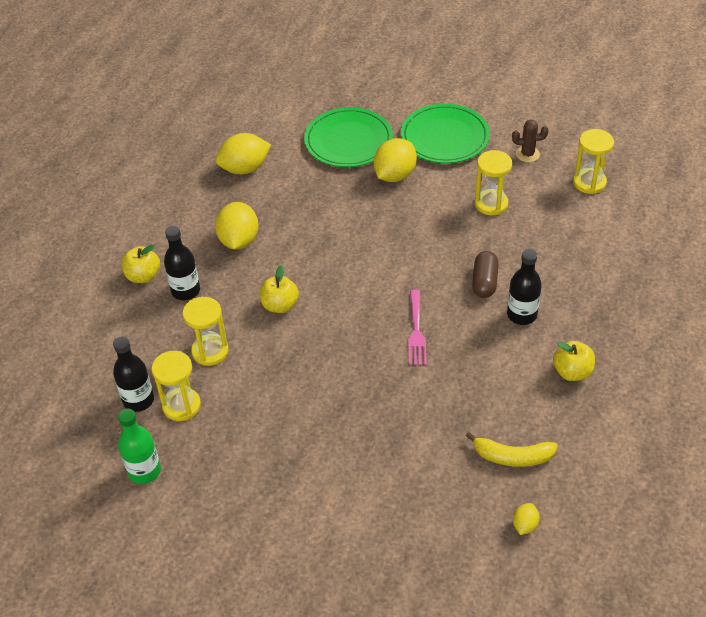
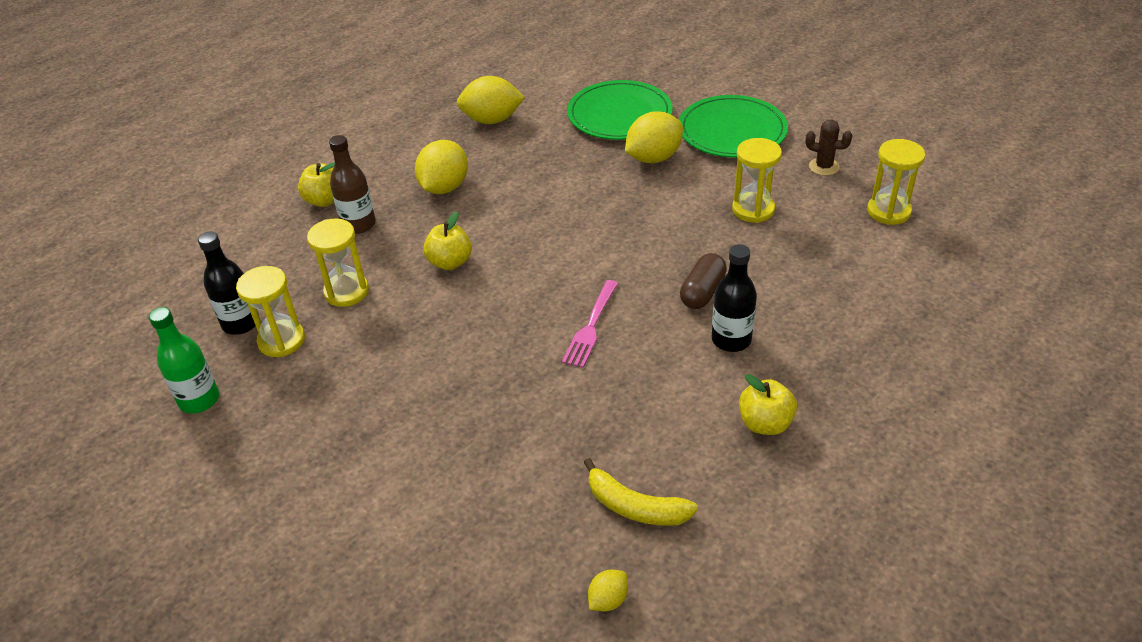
camera: 20 degrees right, 5 degrees down
(185, 291) = (358, 224): black bottle -> brown bottle

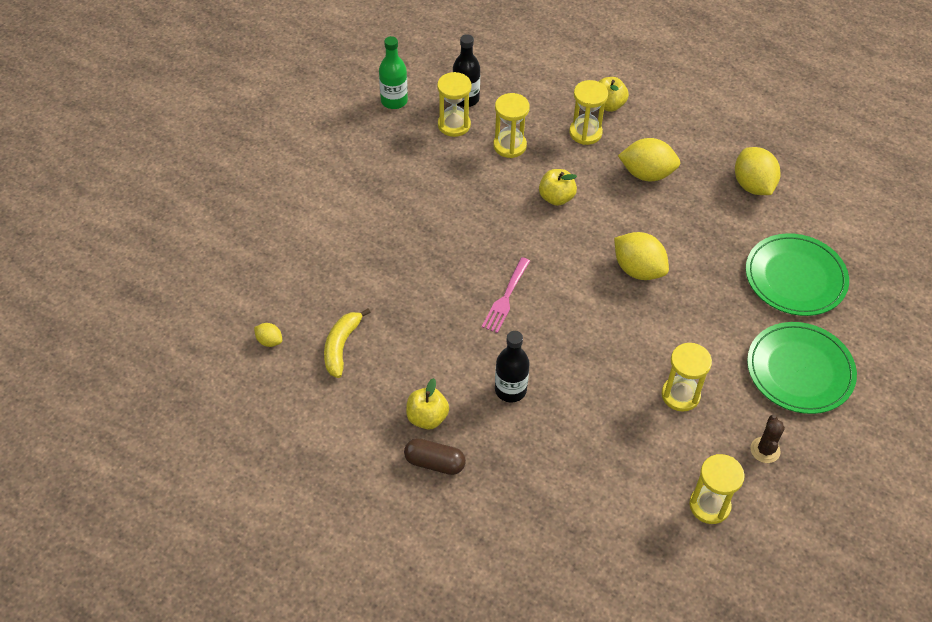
camera: 75 degrees right, 10 degrees up
(358, 224) = (585, 133): brown bottle -> yellow hourglass
(591, 326) = (506, 297): pink fork -> pink fork turned 75 degrees counterclockwise
(653, 158) = (734, 312): yellow lemon -> yellow lemon (638, 269)
(702, 292) = (561, 366): brown capsule -> brown capsule (434, 463)

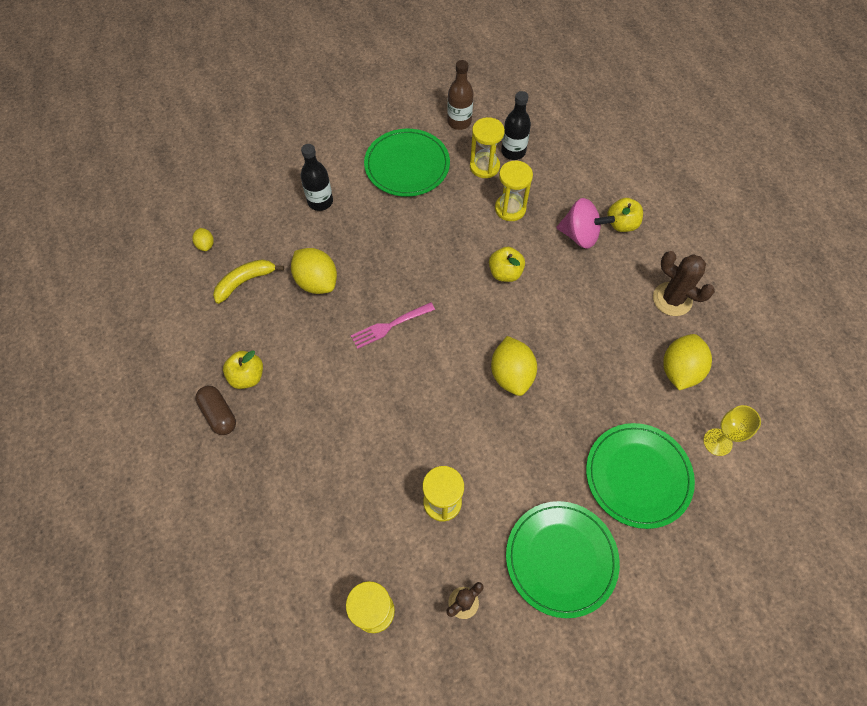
camera: 40 degrees right, 10 degrees up
(385, 163) = (407, 165): none -> green plate
(394, 101) = (459, 122): green bottle -> brown bottle
(510, 390) = (322, 399): black bottle -> black bottle (320, 201)
(585, 133) = (580, 235): yellow hourglass -> pink spinning top
(647, 174) = (597, 301): yellow lemon -> yellow lemon (317, 281)
(699, 138) = (672, 299): none -> brown cactus
(824, 217) = (717, 442): none -> yellow goblet

